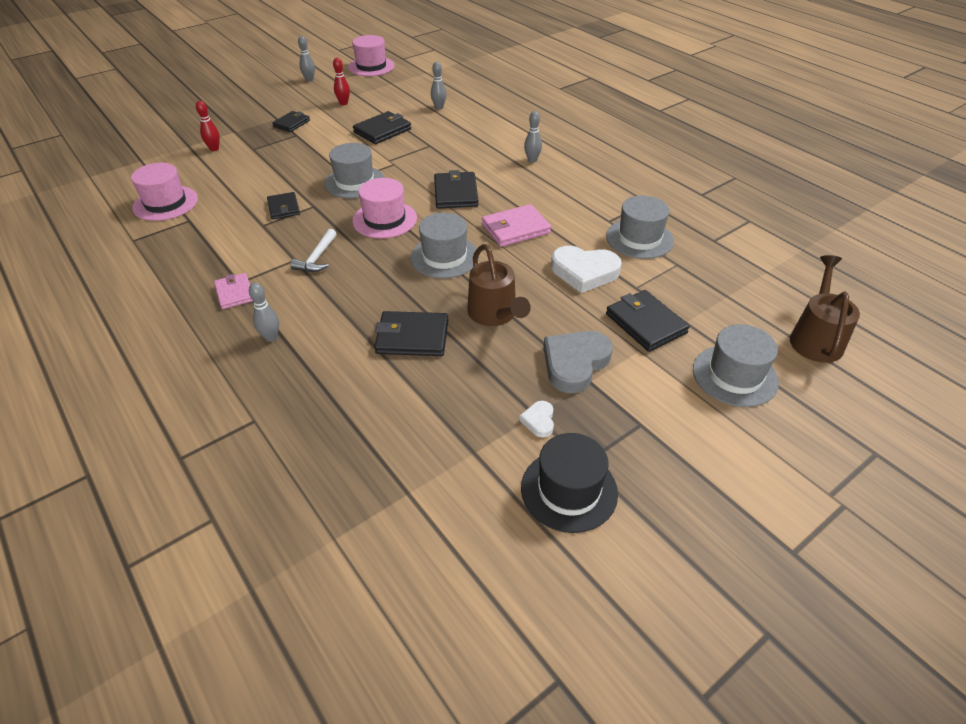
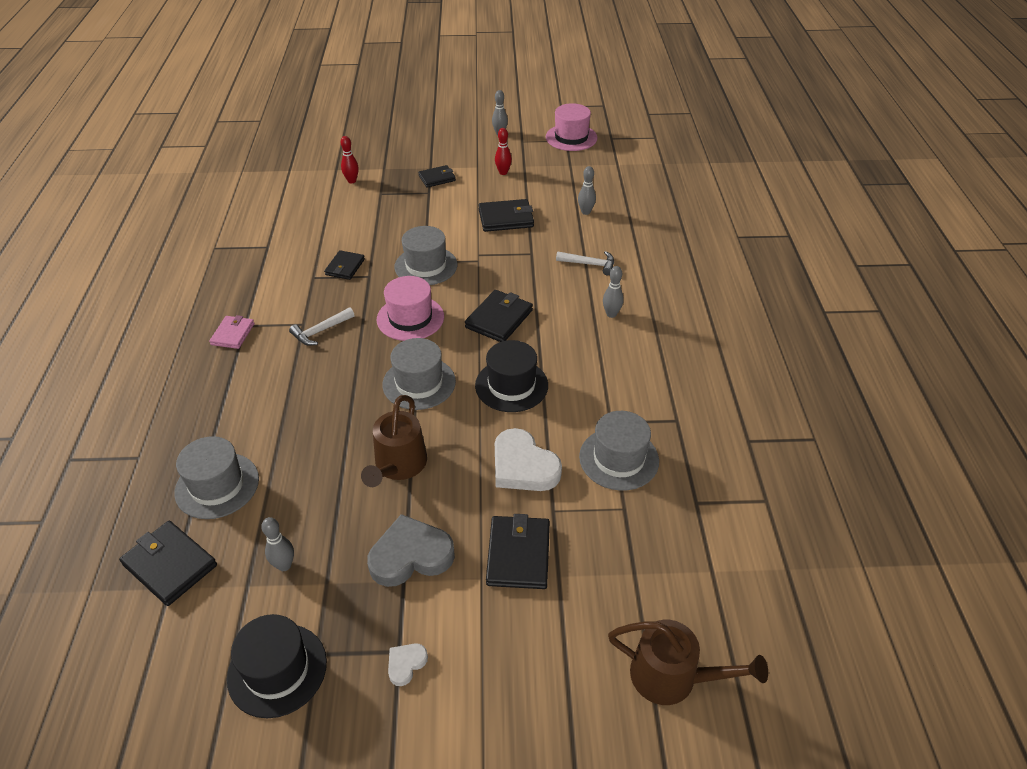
camera: 35 degrees right, 0 degrees up
(165, 203) = (267, 222): pink hat -> none
(271, 337) = (217, 390): grey bowling pin -> grey bowling pin (284, 565)
(412, 337) = (312, 449): black wallet -> black wallet (170, 565)
(481, 137) = (590, 264): none -> white hammer
(515, 229) = (511, 385): pink wallet -> black hat
(539, 421) = (323, 591): white heart -> white heart (406, 664)
(734, 375) = (539, 662): grey hat -> grey hat (217, 485)
(815, 337) = (673, 677): brown watering can -> brown watering can turned 60 degrees clockwise

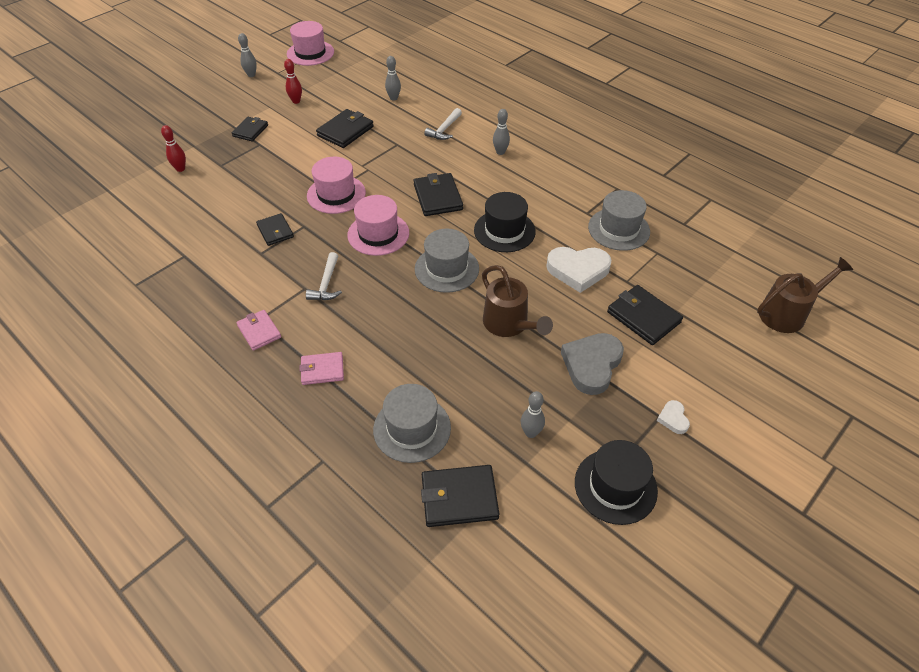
camera: 45 degrees left, 5 degrees up
(228, 393) = (322, 370): none -> pink wallet
(426, 266) = (336, 194): grey hat -> pink hat
(590, 264) = (444, 130): white hammer -> white hammer turned 150 degrees clockwise

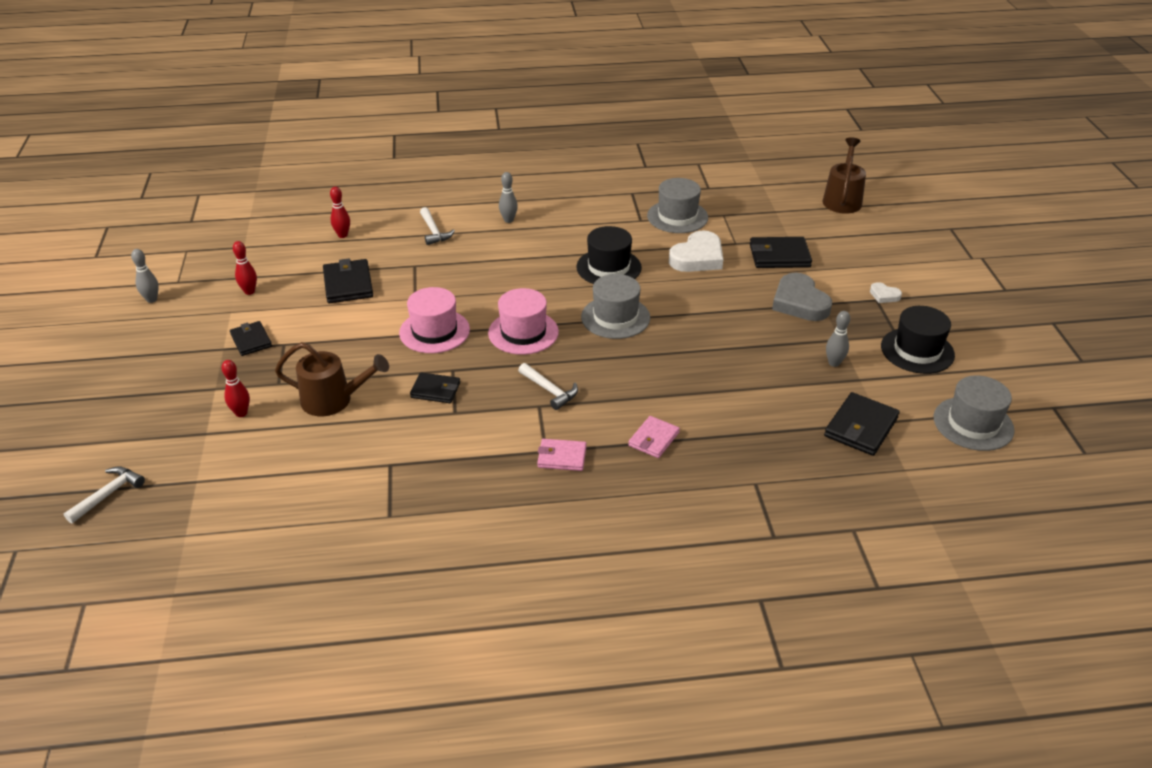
camera: 50 degrees left, 10 degrees down
(73, 167) = (108, 494): none -> white hammer
(310, 53) = (180, 247): pink hat -> none
(393, 98) = (342, 235): grey bowling pin -> red bowling pin
(412, 428) = (770, 419): grey hat -> grey hat (973, 424)
(437, 197) = (520, 279): black wallet -> none
(509, 324) = (716, 318): brown watering can -> brown watering can (334, 400)

